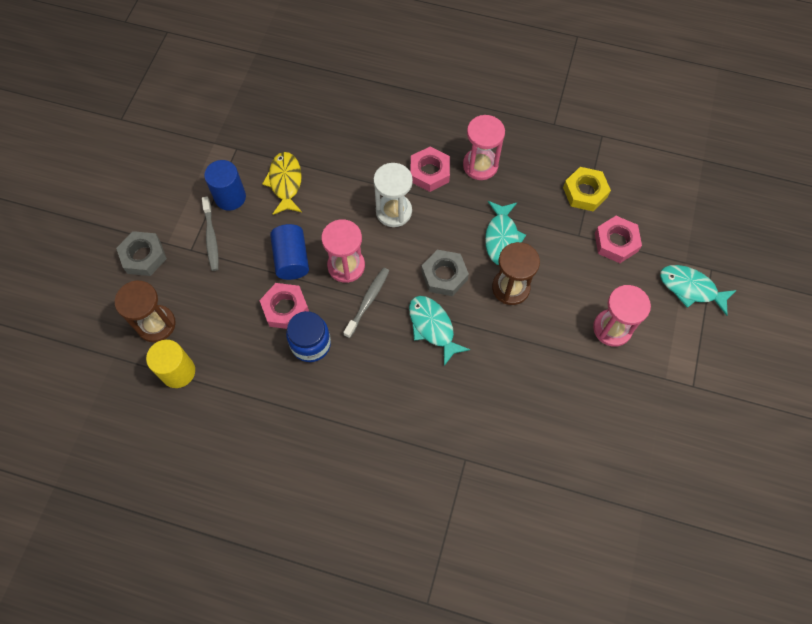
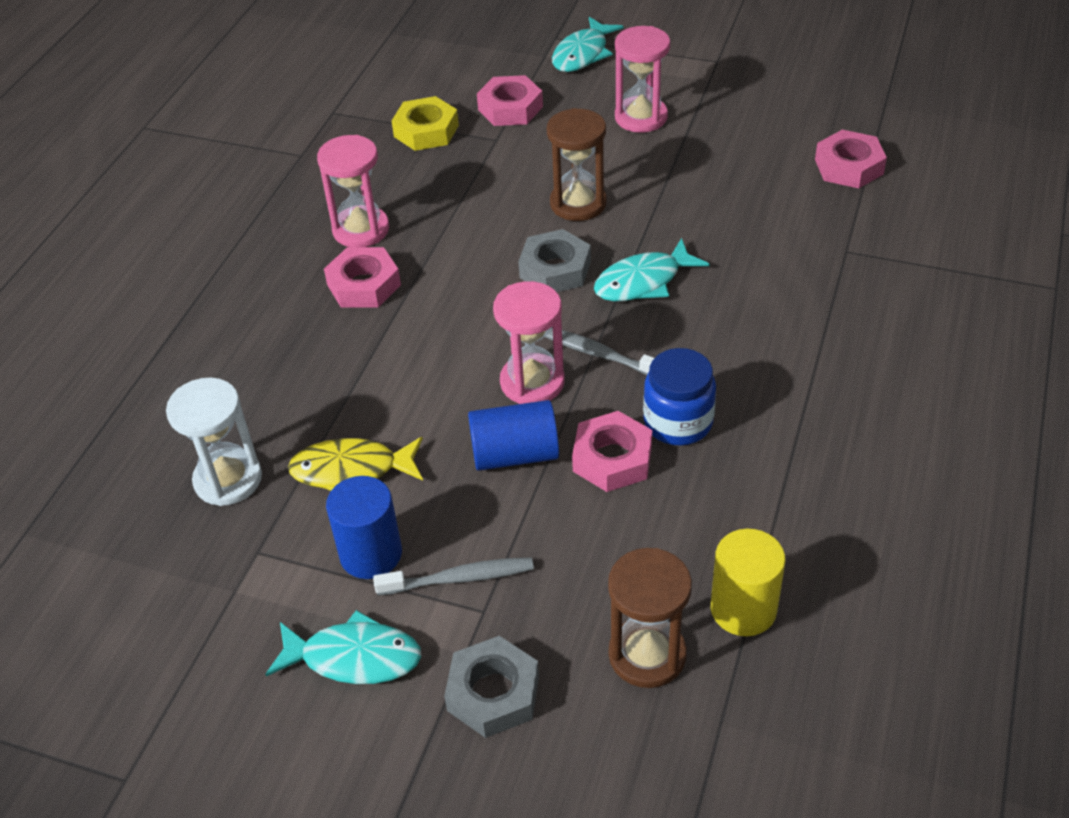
camera: 85 degrees left, 20 degrees down
(393, 211) = (433, 326): white hourglass -> white hourglass (228, 479)
(502, 238) = (494, 210): turquoise fish -> turquoise fish (354, 657)
(561, 473) = (849, 166): none -> pink nut

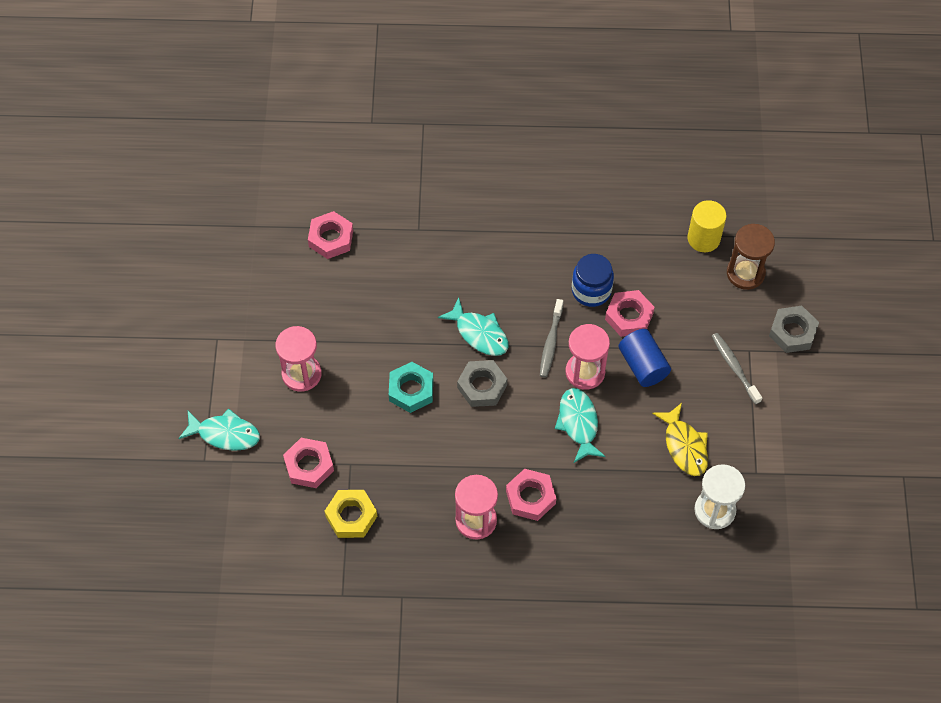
camera: 110 degrees left, 15 degrees up
(354, 657) = (799, 400): turquoise fish -> turquoise fish (578, 423)
(371, 554) = (736, 415): blue cylinder -> none
(578, 203) = (411, 390): brown hourglass -> turquoise nut

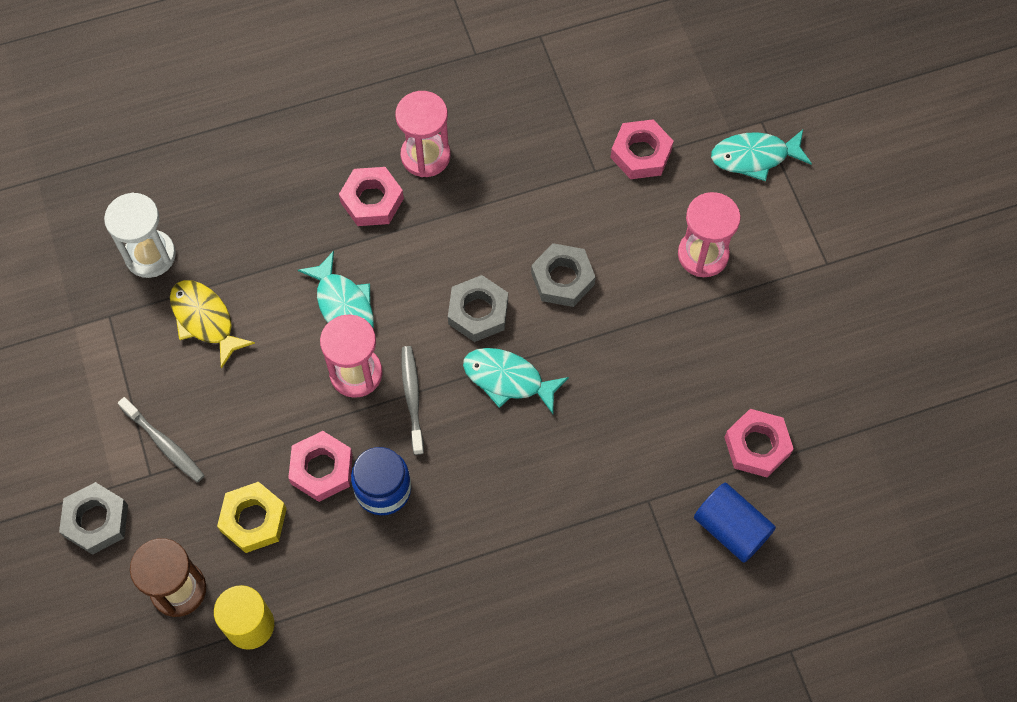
camera: 160 degrees right, 5 degrees up
(351, 516) = (567, 115): yellow nut -> yellow nut (253, 520)
(411, 390) = (562, 279): turquoise nut -> grey nut
(643, 365) = (284, 407): blue cylinder -> blue cylinder (731, 529)

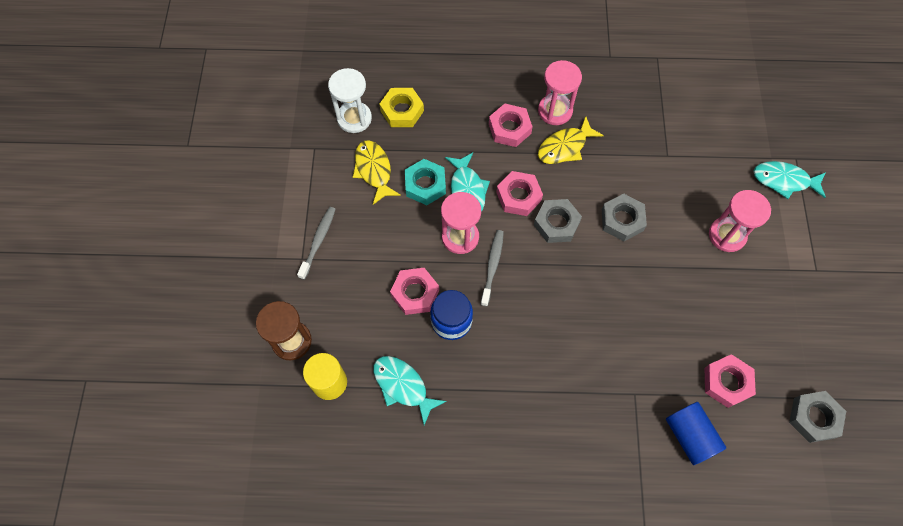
camera: 20 degrees right, 0 degrees up
(96, 521) = (256, 277): grey nut -> grey nut (814, 418)
(164, 444) = (318, 241): grey toothbrush -> grey toothbrush turned 135 degrees counterclockwise
(253, 520) = (357, 312): yellow nut -> yellow nut (402, 111)
(283, 317) = (425, 185): none -> turquoise nut
(455, 203) = (565, 147): none -> yellow fish
(508, 379) = (562, 275): turquoise fish -> turquoise fish (403, 386)
(641, 153) = (703, 154): pink nut -> pink nut (518, 196)

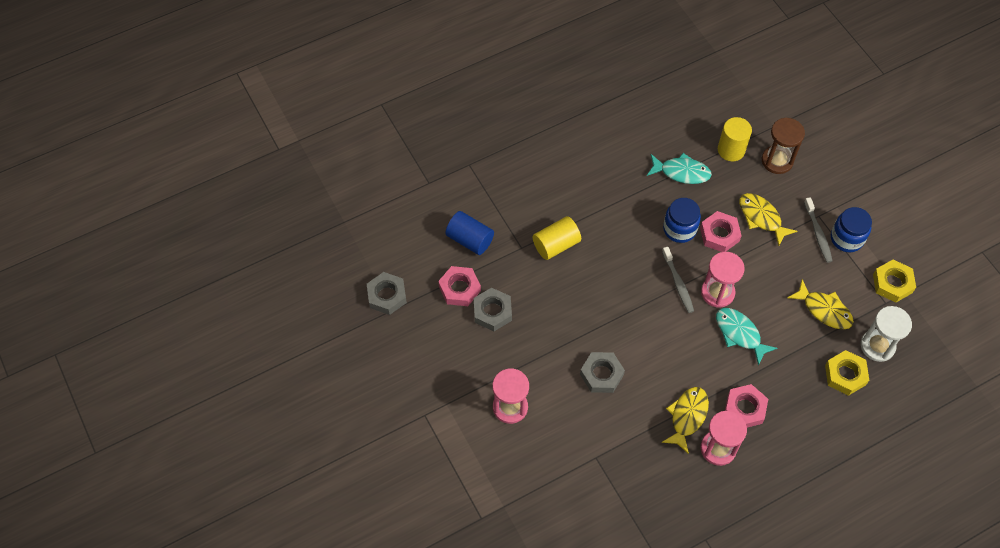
camera: 150 degrees right, 5 degrees down
(292, 161) = (892, 283): none -> yellow nut
(295, 222) = (846, 238): none -> blue jar
(359, 287) = (761, 218): none -> yellow fish
(425, 185) = (775, 320): turquoise nut -> none
(518, 196) = (696, 350): pink nut -> none
(556, 223) = (651, 343): grey nut -> grey nut (492, 312)
(594, 376) = (556, 245): none -> yellow cylinder
(784, 181) = (483, 487): turquoise fish -> none

